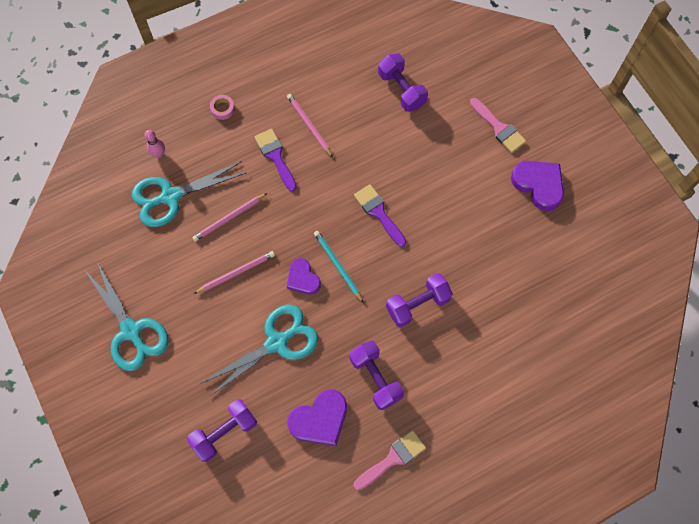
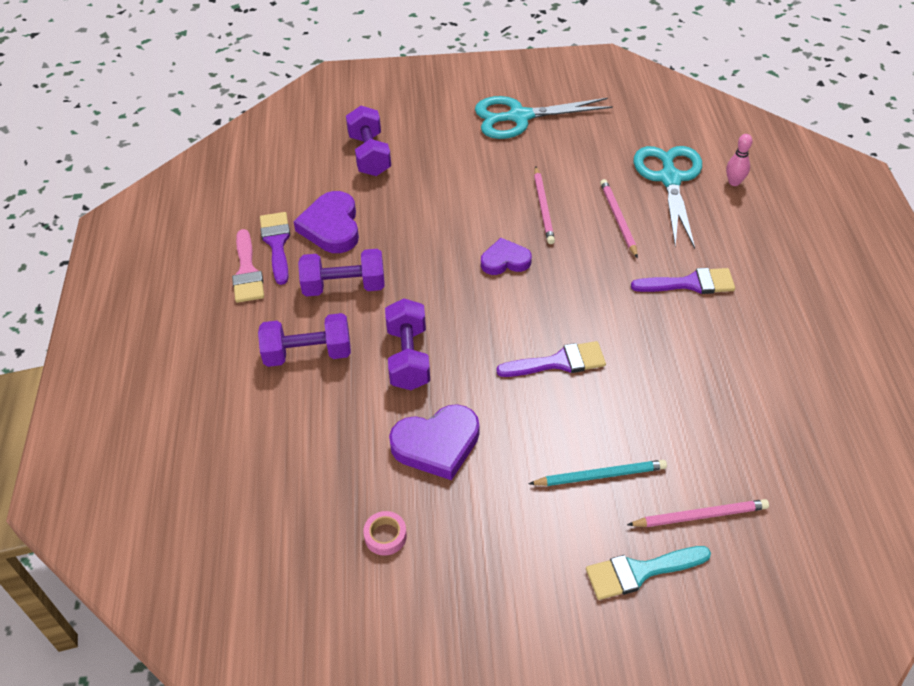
camera: 115 degrees right, 20 degrees down
(222, 109) = (784, 253): pink tape -> pink tape (385, 536)
(277, 342) = (440, 217): turquoise scissors -> none
(309, 125) = (728, 331): pink pencil -> pink pencil (700, 515)
(337, 266) = (504, 297): turquoise pencil -> turquoise pencil (600, 475)
(355, 453) = (276, 243): none -> purple brush
(401, 90) = (757, 462): purple dumbbell -> purple dumbbell (308, 354)
(499, 128) = (640, 572): pink brush -> turquoise brush
(538, 185) = (511, 584): purple heart -> purple heart (437, 444)

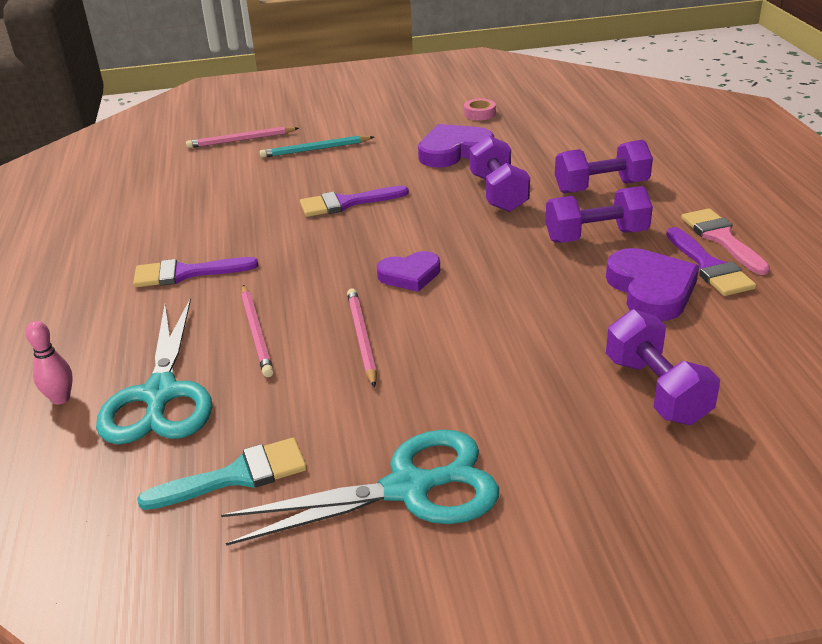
camera: 175 degrees right, 15 degrees down
(640, 572) = (293, 117): turquoise brush -> turquoise brush (237, 475)

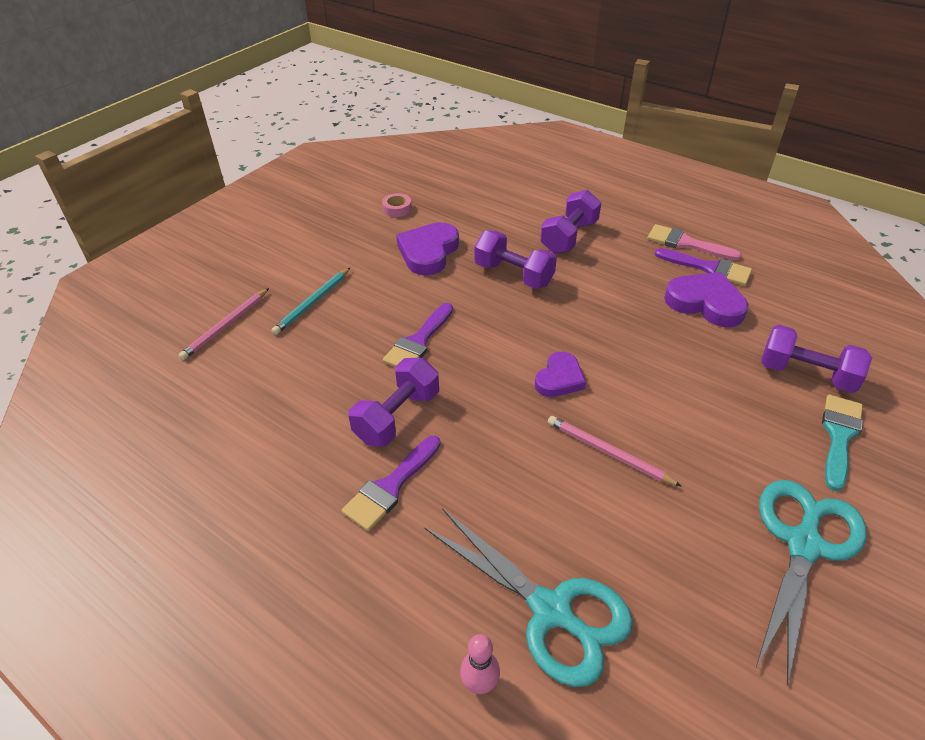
camera: 45 degrees left, 10 degrees up
(237, 475) = (705, 627): turquoise brush -> turquoise brush (839, 436)
(256, 332) = (532, 501): pink pencil -> none
(596, 236) = (621, 278): purple dumbbell -> purple dumbbell (397, 416)

